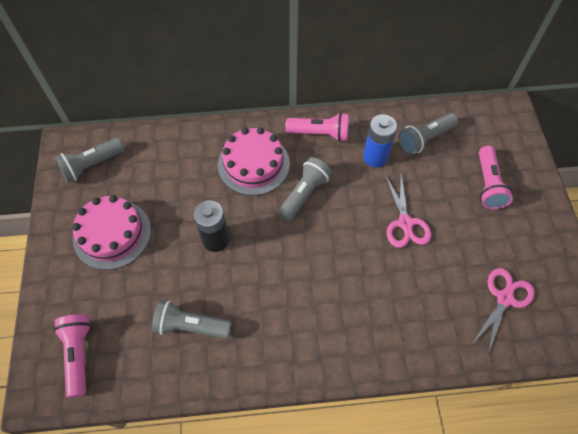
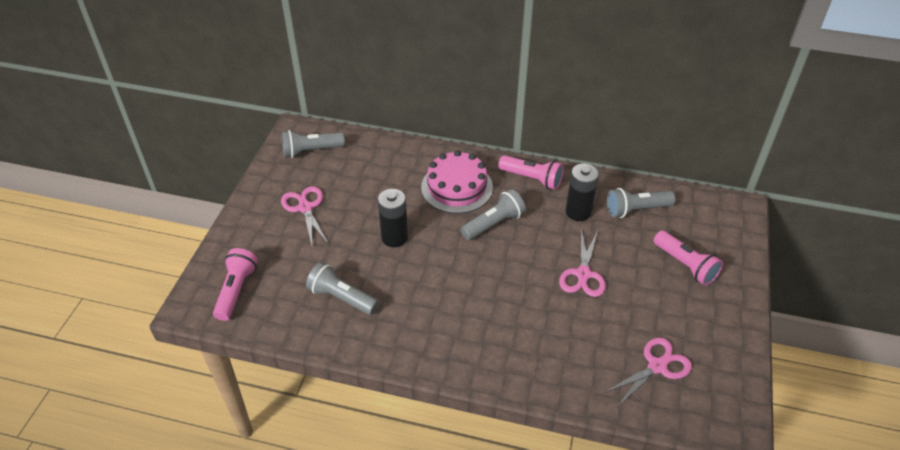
camera: 20 degrees right, 15 degrees down
(112, 234) = (305, 208): pink cake -> pink scissors
(375, 157) = (578, 212): blue battery -> black battery
(488, 184) = (685, 265): pink flashlight -> pink flashlight turned 60 degrees counterclockwise

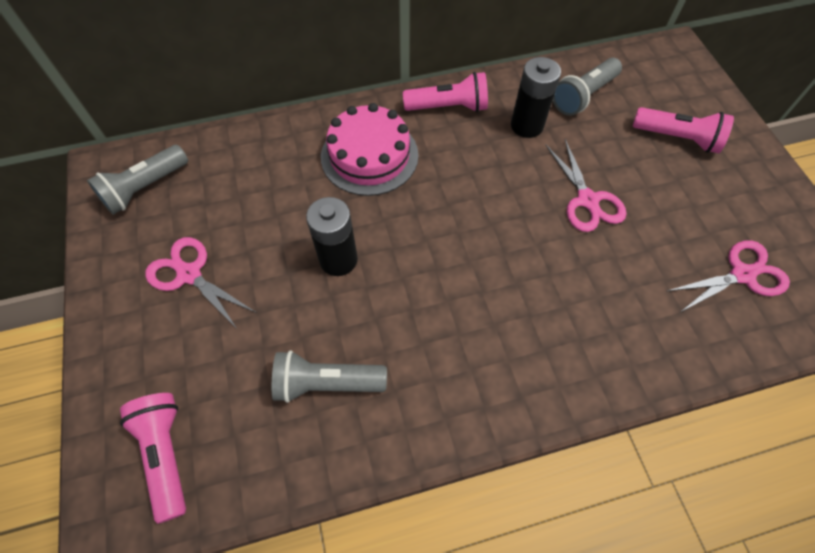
camera: 30 degrees left, 15 degrees up
(494, 224) = (446, 184): grey flashlight -> none
(657, 366) = (742, 274): pink scissors -> pink scissors turned 45 degrees clockwise

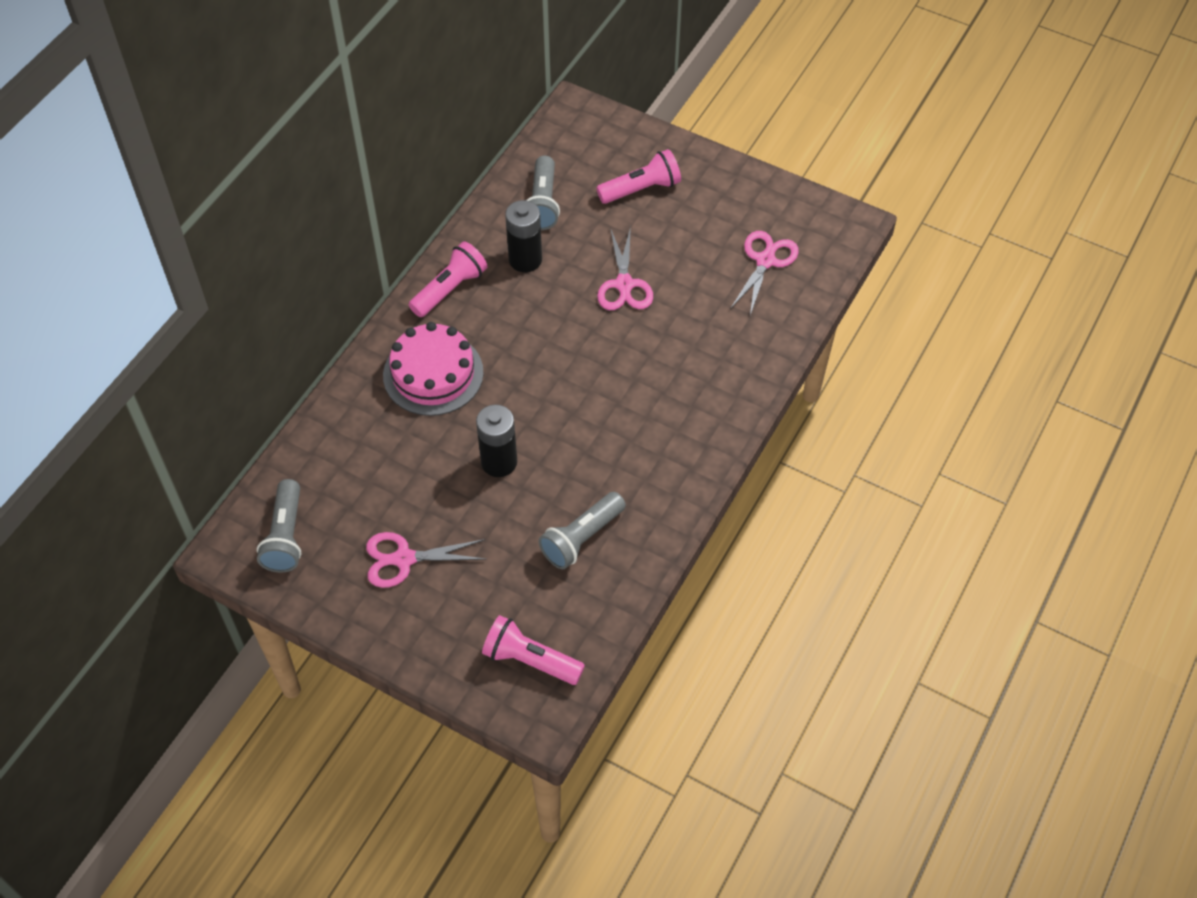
camera: 45 degrees left, 5 degrees down
(587, 200) = (624, 285): pink scissors -> pink scissors turned 60 degrees clockwise

